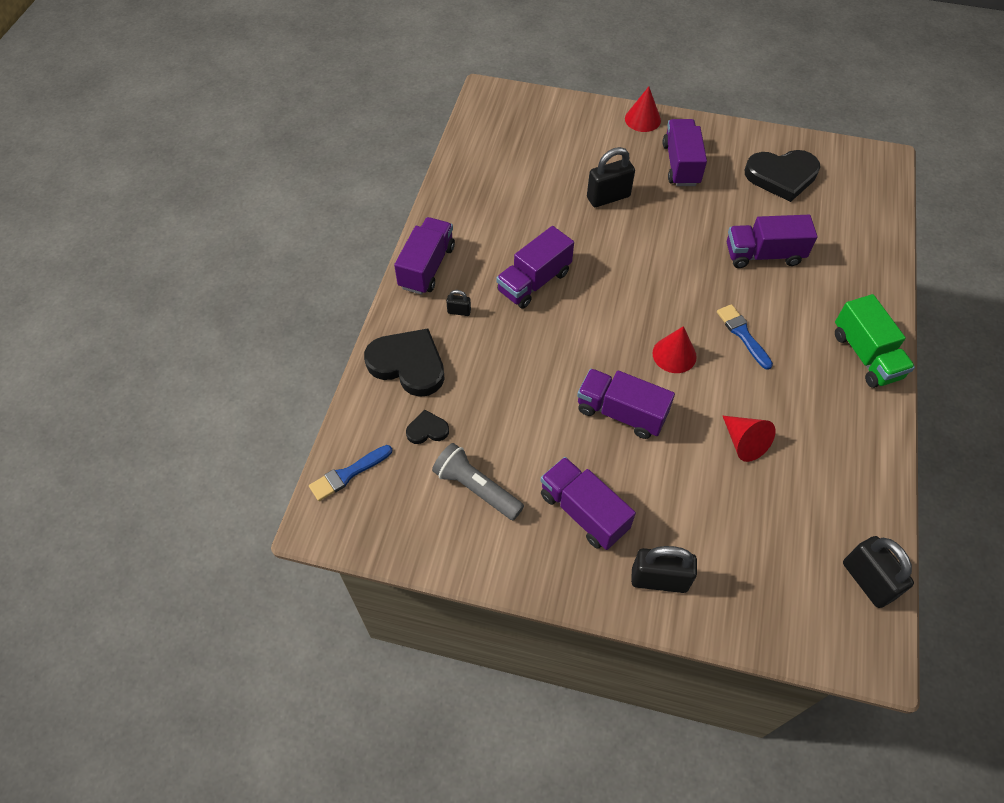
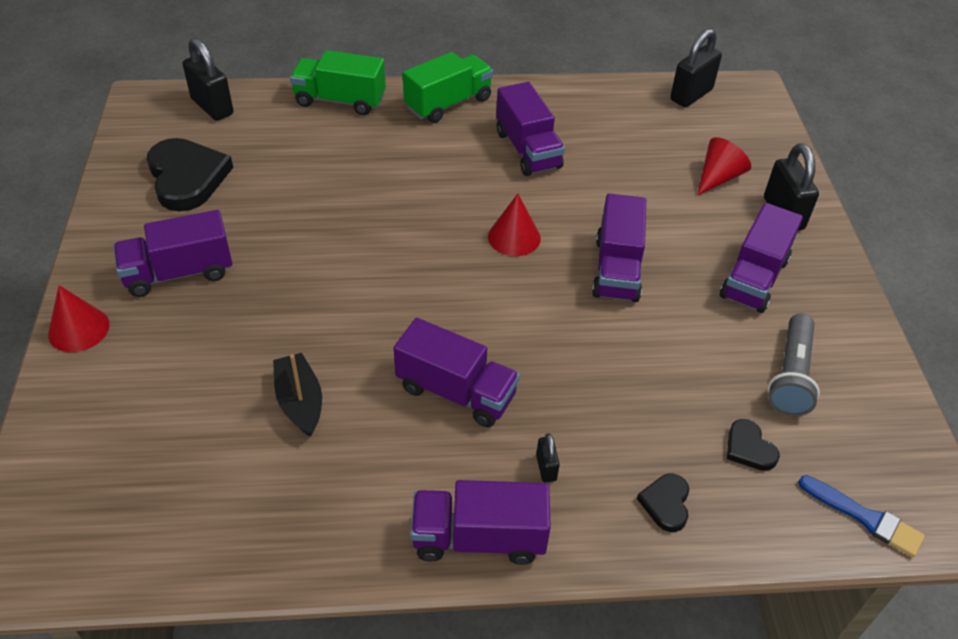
camera: 110 degrees left, 10 degrees down
(408, 364) = (666, 503): black heart -> black heart, size x0.48
(553, 207) = (300, 401): none -> black boat
(608, 197) = (264, 340): black padlock -> black padlock (212, 107)
(743, 334) = (460, 187): blue brush -> none
(744, 442) = (599, 174): red cone -> red cone (718, 177)
(763, 255) = (331, 182): purple truck -> purple truck (527, 150)
(875, 279) = (340, 100): none -> green truck

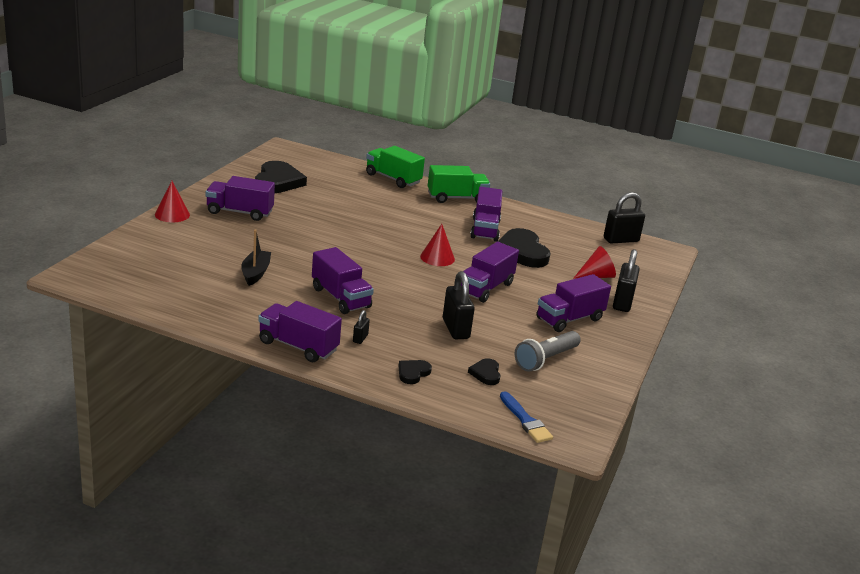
camera: 25 degrees right, 20 degrees down
(212, 107) = (318, 160): black padlock -> black padlock (455, 329)
(603, 174) = (521, 252): none -> black heart

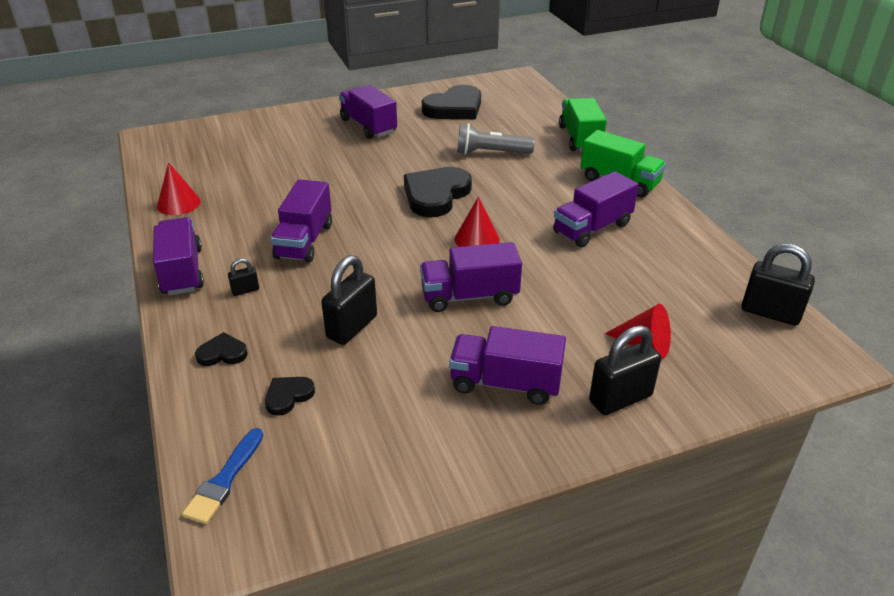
camera: 50 degrees right, 10 degrees up
(172, 214) = (311, 111): red cone -> red cone (178, 203)
(255, 273) = (278, 186): black boat -> none
(521, 252) = (592, 272): black heart -> black heart (436, 195)
(546, 359) = (383, 418): grey flashlight -> grey flashlight (491, 153)

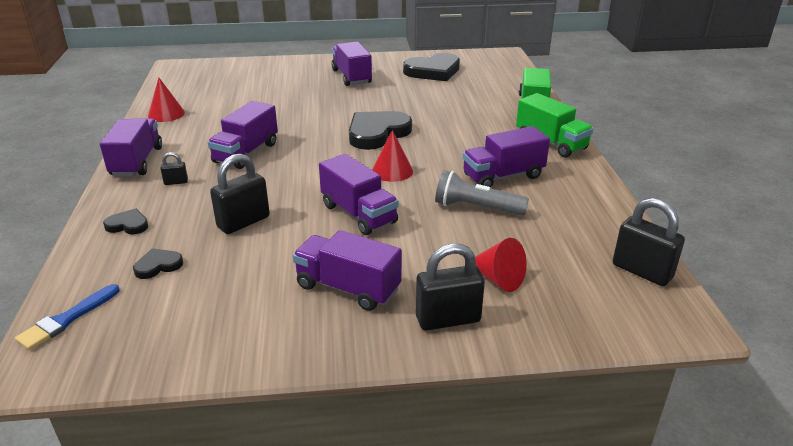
camera: 15 degrees right, 5 degrees down
(469, 296) = (358, 214): purple truck -> purple truck turned 135 degrees counterclockwise
(491, 153) = (445, 107): grey flashlight -> grey flashlight (476, 208)

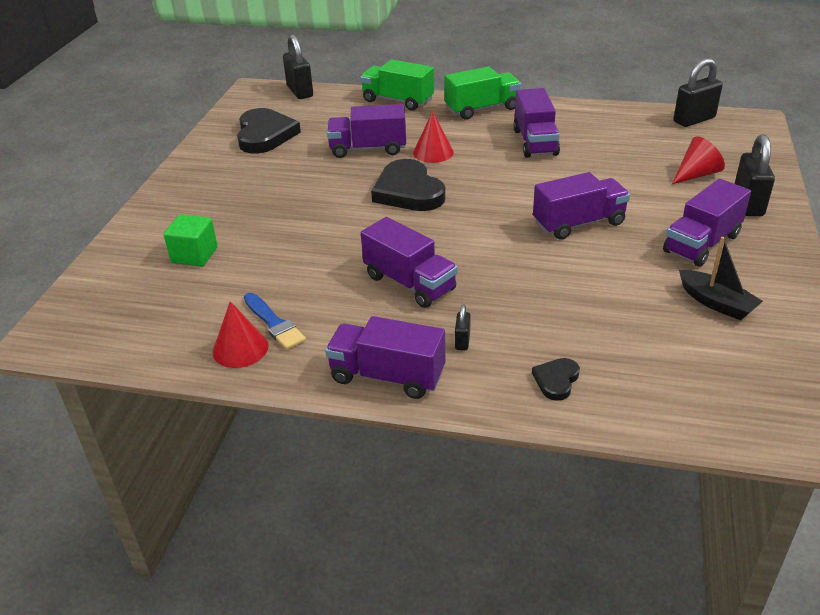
camera: 70 degrees left, 5 degrees up
(67, 319) = (741, 420): blue brush -> blue brush (274, 323)
(158, 265) = (648, 355): black heart -> none
(241, 301) = (716, 303): none -> black boat
(243, 222) = (574, 294): black padlock -> black padlock (300, 91)
(264, 83) = (194, 255): none -> green cube
(351, 77) = (234, 188): purple truck -> purple truck (368, 149)
(392, 171) = (500, 194): red cone -> red cone (433, 152)
(476, 208) = (586, 164): grey flashlight -> none

